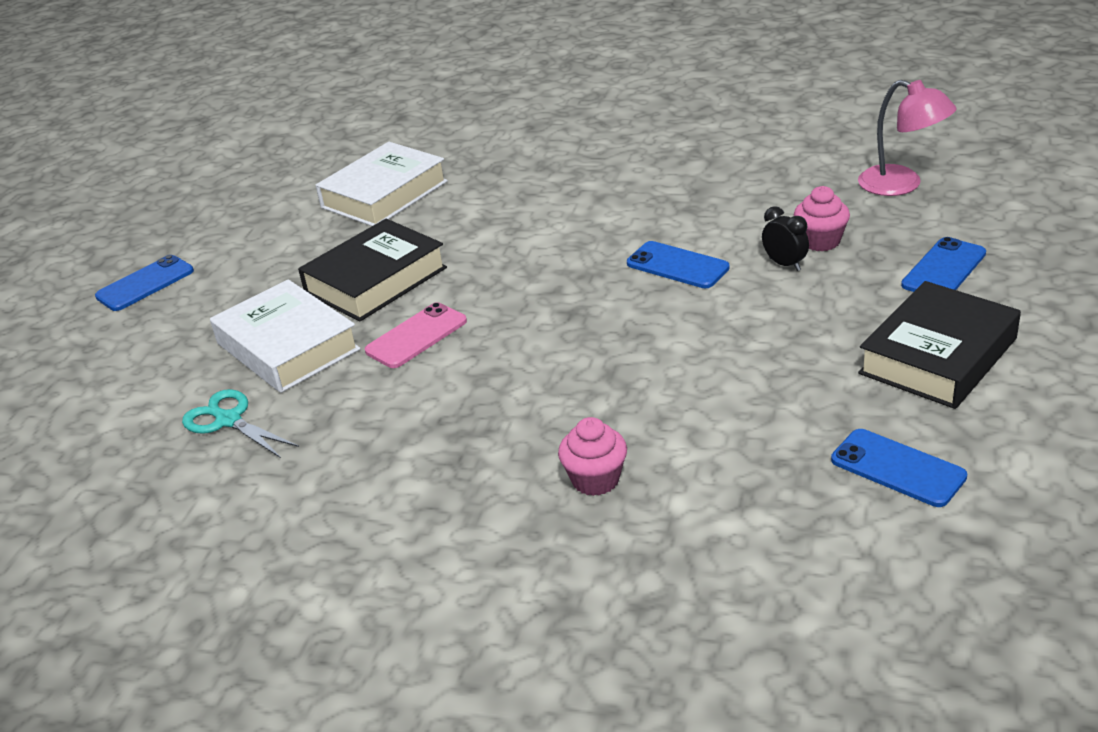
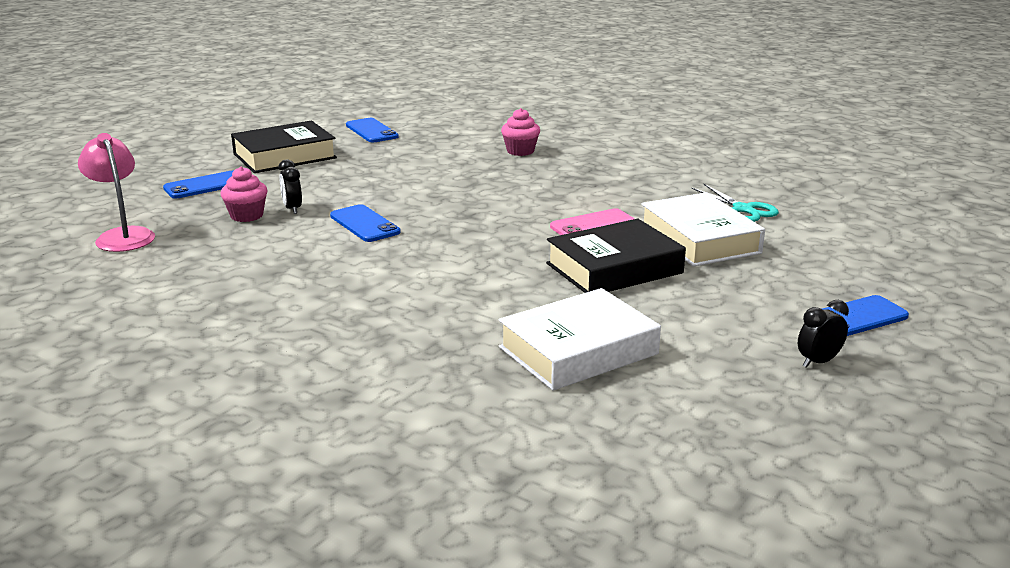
camera: 165 degrees left, 10 degrees down
(193, 233) = (818, 362): none -> black clock

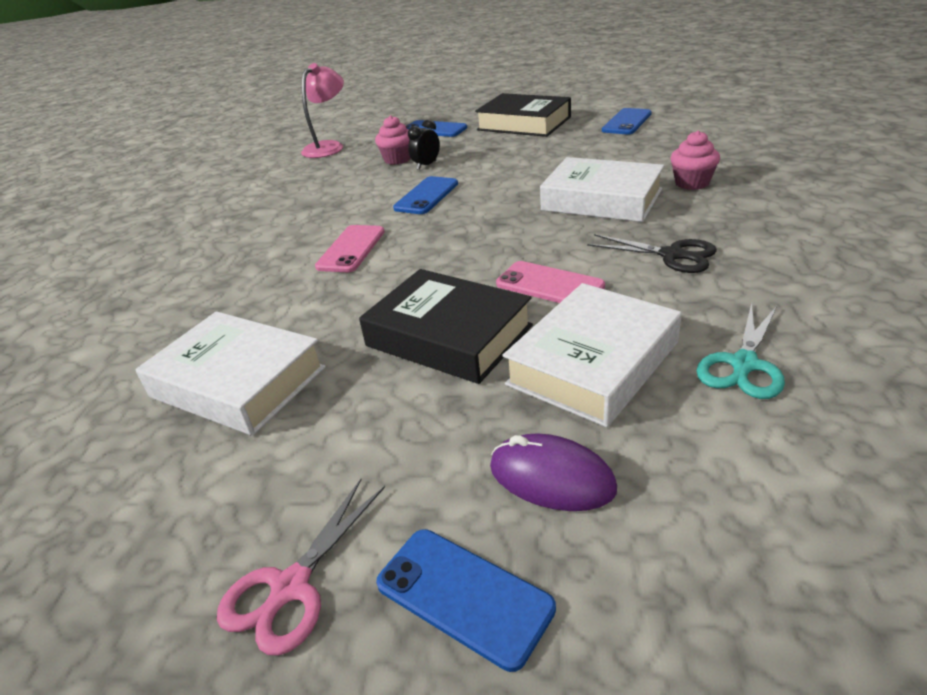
camera: 65 degrees right, 10 degrees up
(416, 272) = (351, 249): none -> pink phone
(496, 178) = (601, 200): none -> white book
(608, 186) = (672, 255): none -> black scissors
(789, 277) = (551, 478): none -> purple mouse
(818, 362) = (290, 588): black clock -> pink scissors

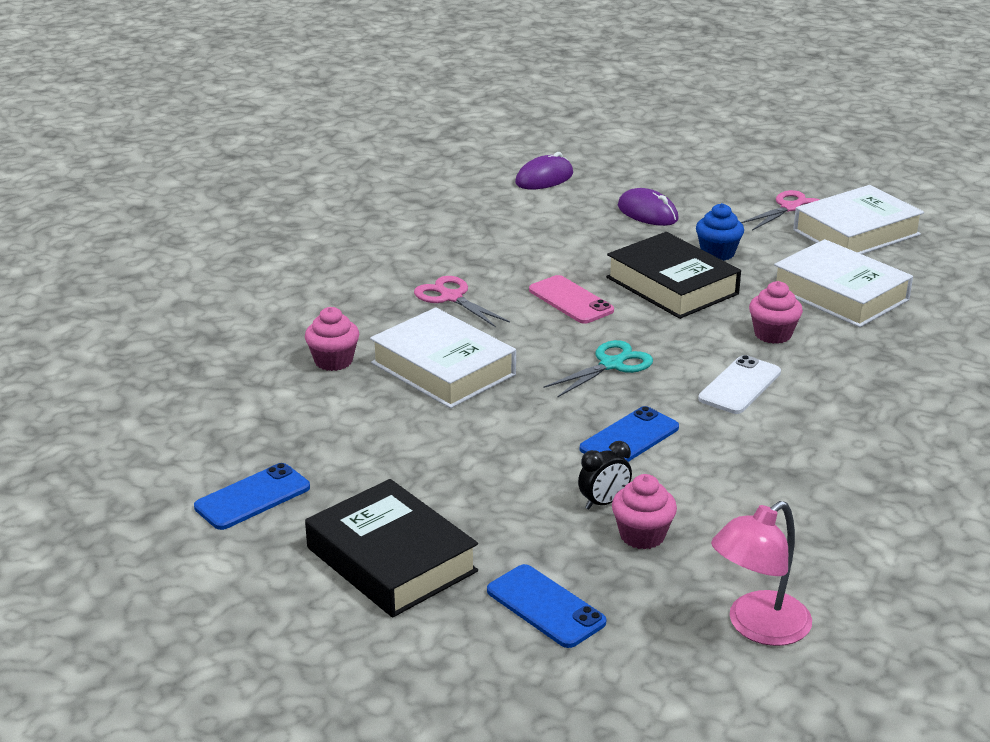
camera: 165 degrees left, 5 degrees down
(323, 304) = (772, 334): none -> pink cupcake
(351, 249) = (740, 386): pink phone -> white phone
(406, 411) = (717, 253): none -> blue cupcake
(464, 595) = (710, 192): blue phone -> none
(593, 363) = (583, 248): white book -> white book (856, 232)
(672, 255) = (451, 297): black scissors -> pink scissors
(743, 365) = (496, 228): turquoise scissors -> turquoise scissors (612, 364)
(818, 531) = (544, 178): none -> purple mouse

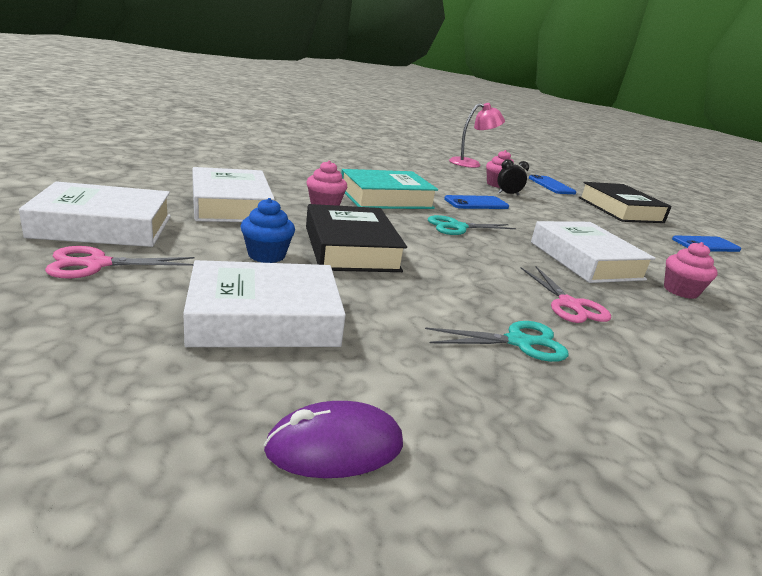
camera: 160 degrees left, 5 degrees down
(481, 251) = (519, 342): none -> turquoise scissors
(570, 300) = (453, 267): pink phone -> none
(647, 213) = (264, 318): purple mouse -> white book
(740, 386) = (386, 198): white phone -> turquoise book

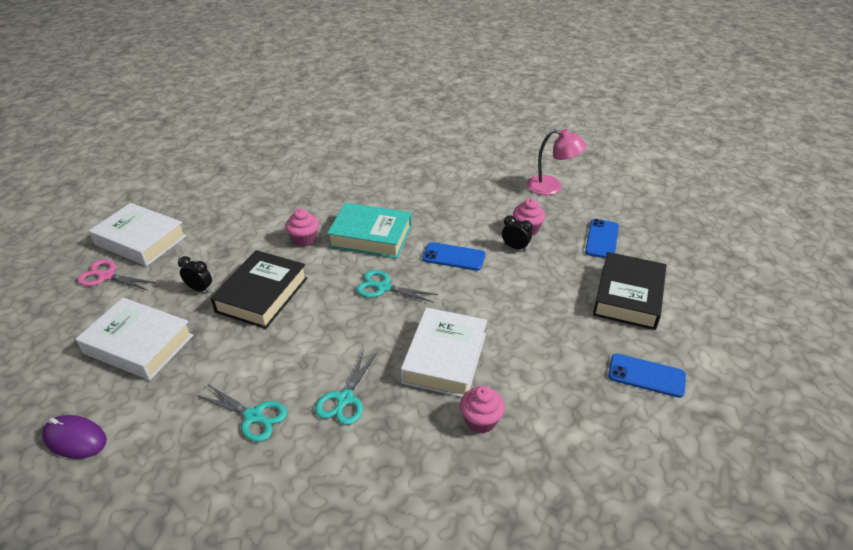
camera: 40 degrees right, 15 degrees up
(231, 205) = (237, 228): white book -> none
(266, 255) = (200, 289): blue cupcake -> black clock
(569, 305) = (344, 399): pink scissors -> turquoise scissors

